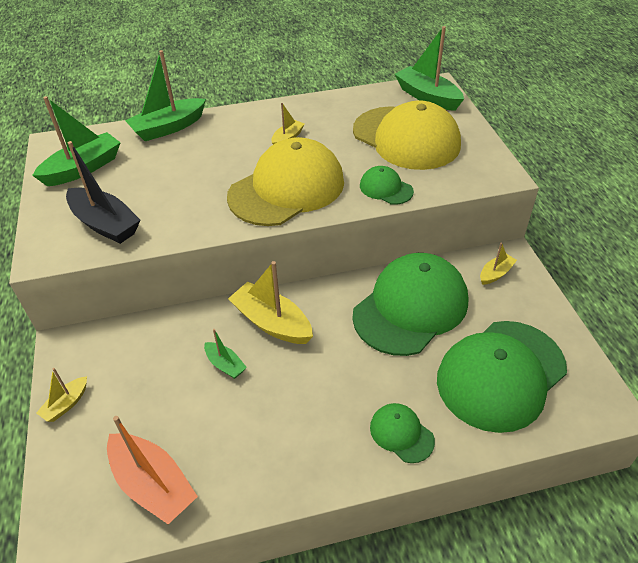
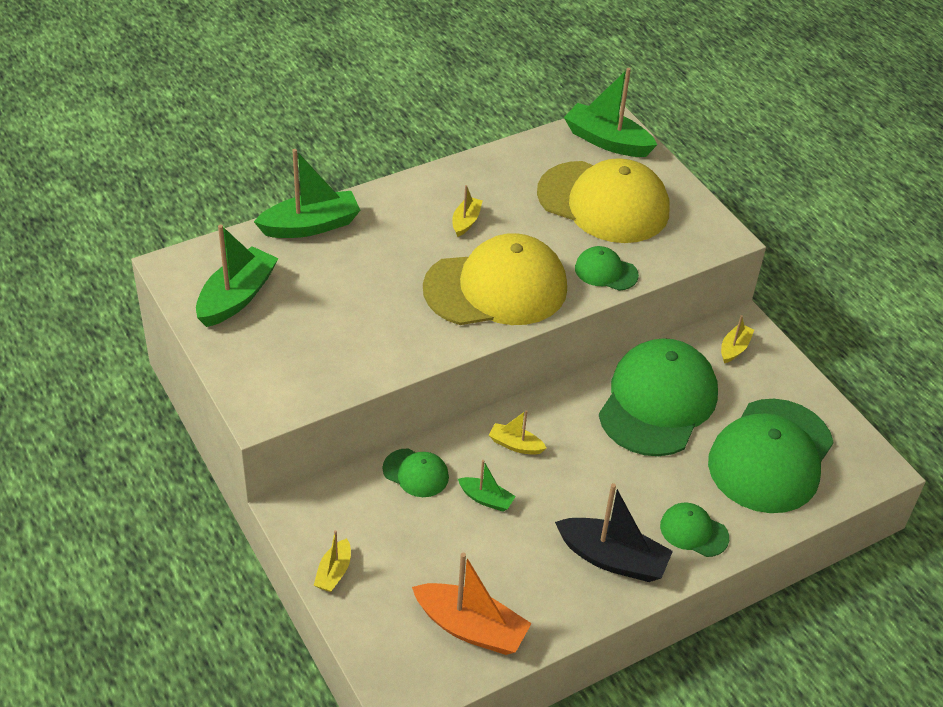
camera: 20 degrees left, 0 degrees up
(105, 224) = (309, 364): black boat -> black boat (612, 559)
(168, 128) = (310, 226): green boat -> green boat turned 150 degrees counterclockwise
(178, 331) = (416, 473): none -> green cap
(272, 322) = (515, 445): yellow boat -> yellow boat, size x0.53
(287, 188) = (496, 288): yellow cap -> yellow cap turned 45 degrees clockwise

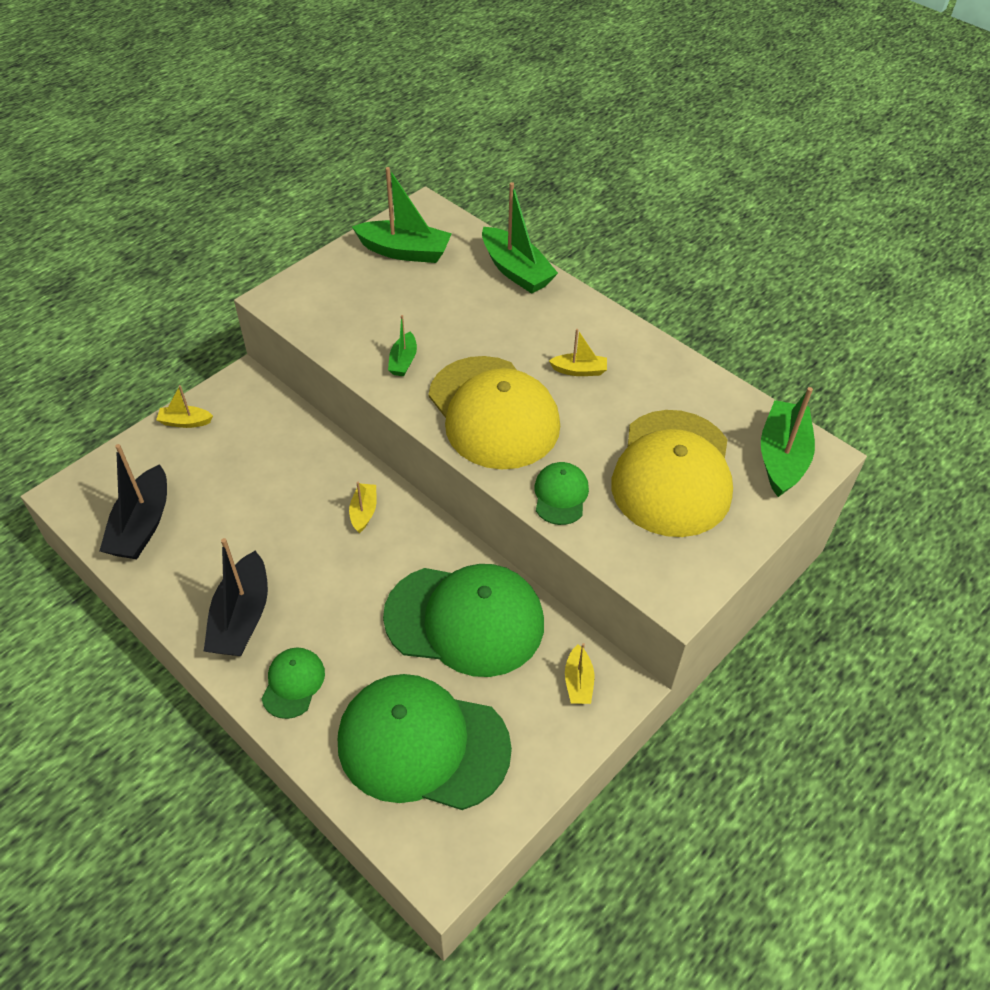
camera: 75 degrees right, 5 degrees up
(416, 473) = (307, 448): green cap -> none
(471, 628) = (142, 525): orange boat -> black boat
(486, 499) = (290, 504): green boat -> green boat (403, 361)
(734, 348) = (578, 682): yellow boat -> yellow boat turned 75 degrees clockwise

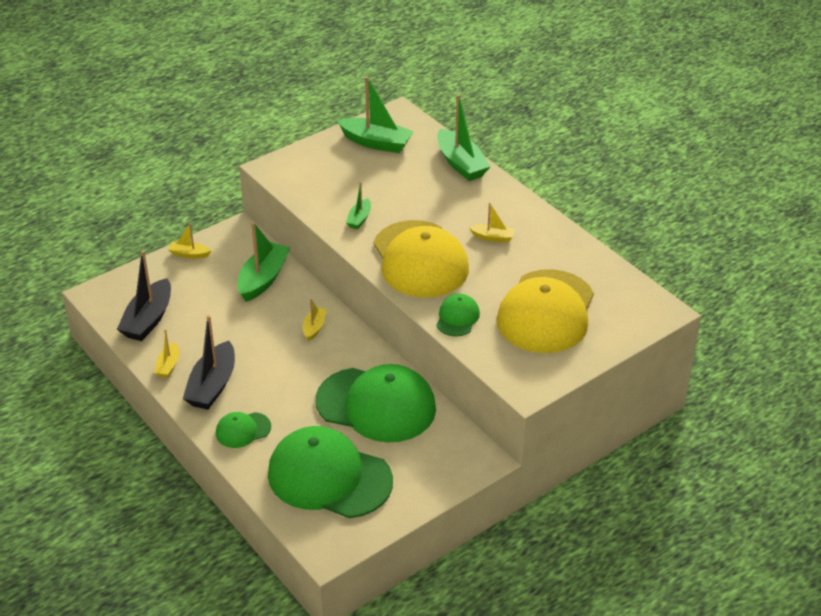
camera: 10 degrees right, 10 degrees down
(293, 683) = (243, 430): green cap -> green cap turned 135 degrees counterclockwise
(578, 682) = (452, 453): yellow boat -> yellow boat (168, 366)
(782, 457) = (634, 310): green boat -> green boat (263, 279)

